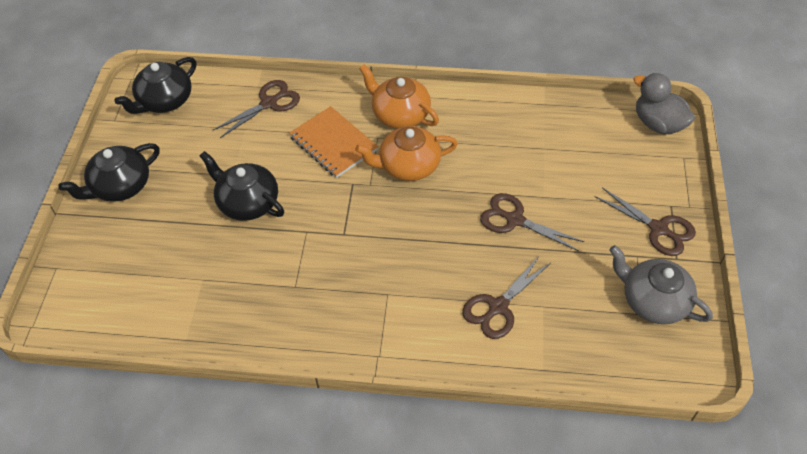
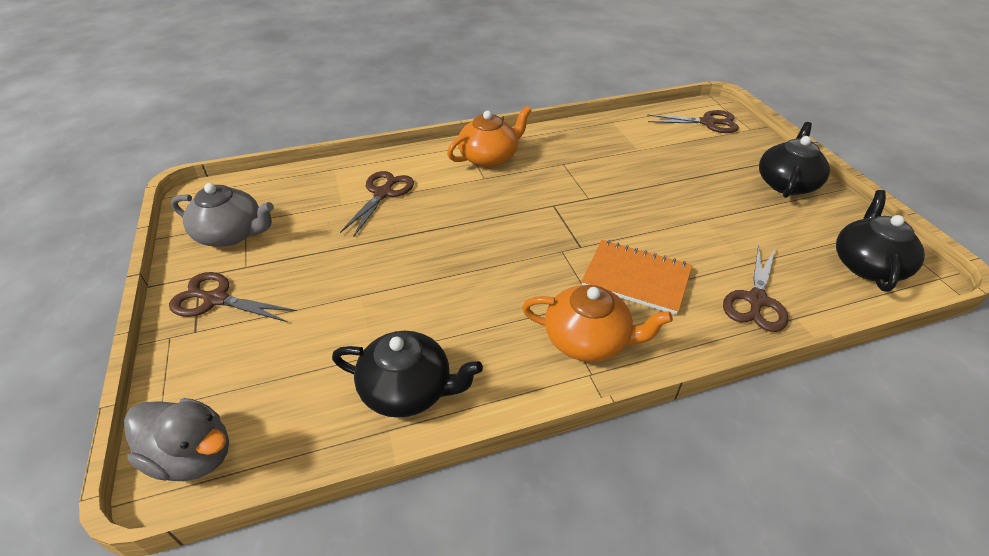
camera: 155 degrees right, 10 degrees down
(247, 202) = (663, 203): black teapot -> black teapot (408, 389)
(408, 166) = (534, 281): orange teapot -> orange teapot (489, 157)
(514, 220) = (388, 262): brown scissors -> brown scissors (708, 123)

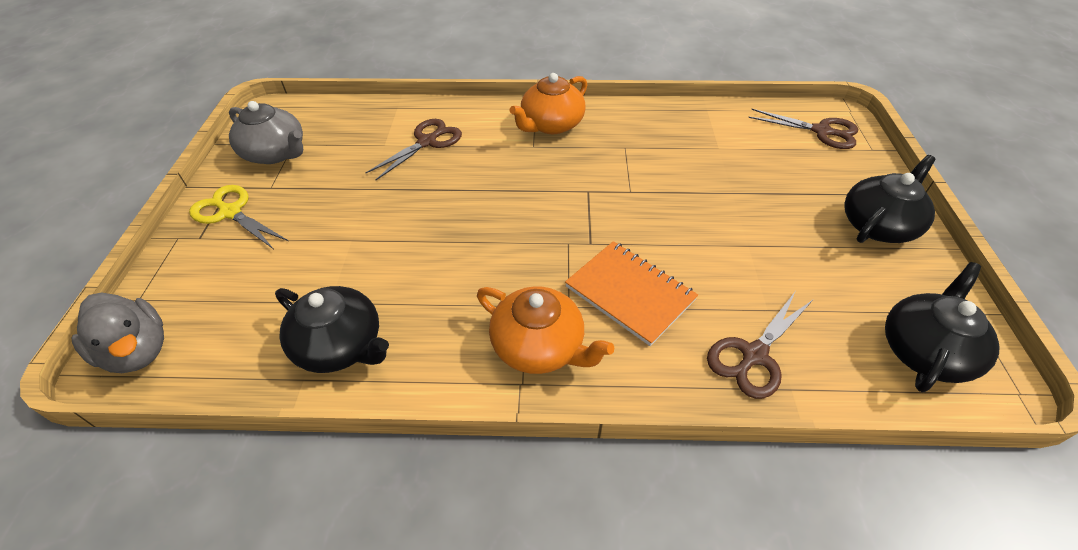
camera: 20 degrees right, 5 degrees up
(216, 299) = (230, 212): brown scissors -> yellow scissors
(489, 157) = (551, 125): orange teapot -> orange teapot turned 150 degrees clockwise

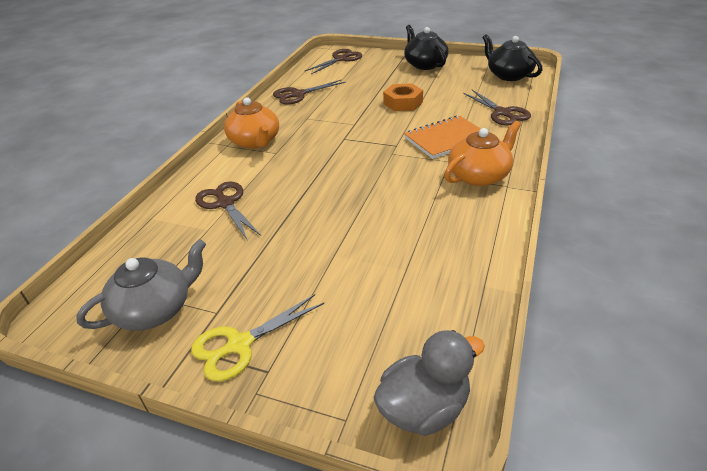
camera: 70 degrees left, 10 degrees down
(341, 345) = (455, 263): black teapot -> none
(683, 123) = (298, 94): none -> brown scissors
(718, 225) = (403, 103): none -> orange nut

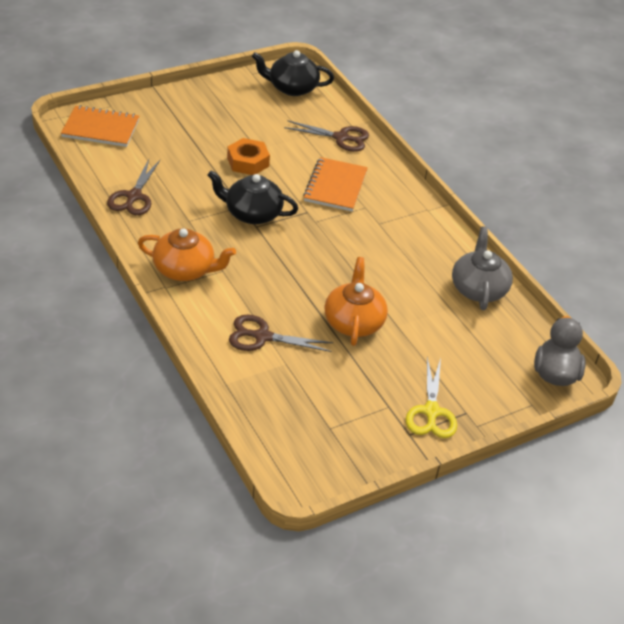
camera: 55 degrees left, 5 degrees up
(155, 309) = (350, 432): grey teapot -> grey teapot (478, 288)
(340, 59) = (101, 128): brown scissors -> orange notebook
(424, 64) = (199, 102): black teapot -> black teapot (252, 213)
(479, 175) = (400, 210): orange teapot -> orange teapot (353, 321)

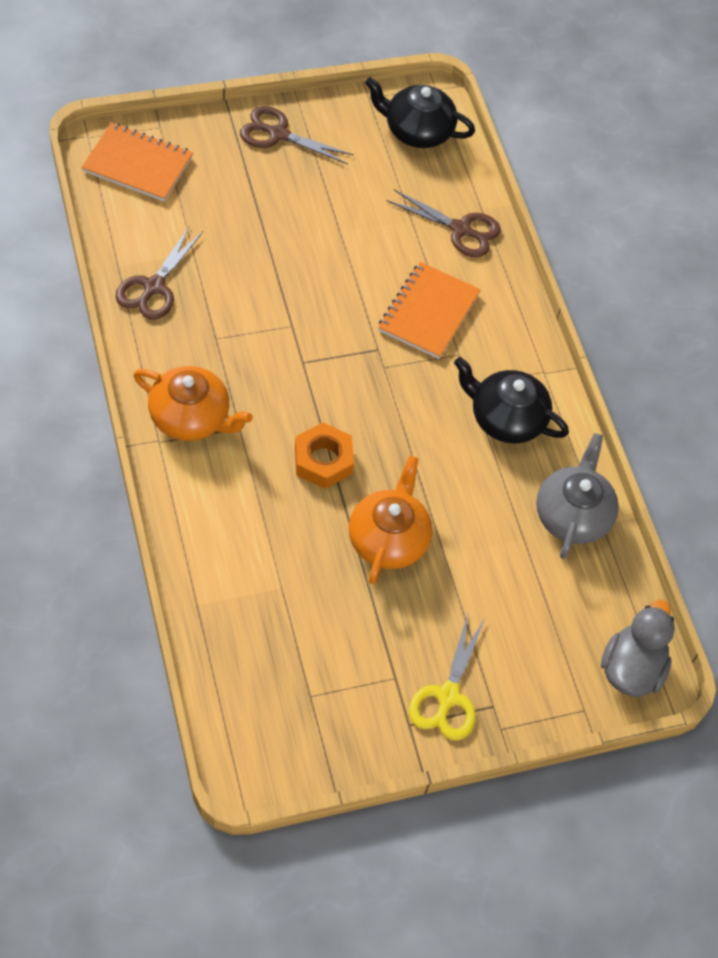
camera: 10 degrees right, 15 degrees up
(248, 162) = (320, 252): orange nut -> orange nut (323, 461)
(252, 213) = (303, 340): black teapot -> black teapot (506, 418)
(262, 336) = (263, 541): brown scissors -> brown scissors (278, 134)

